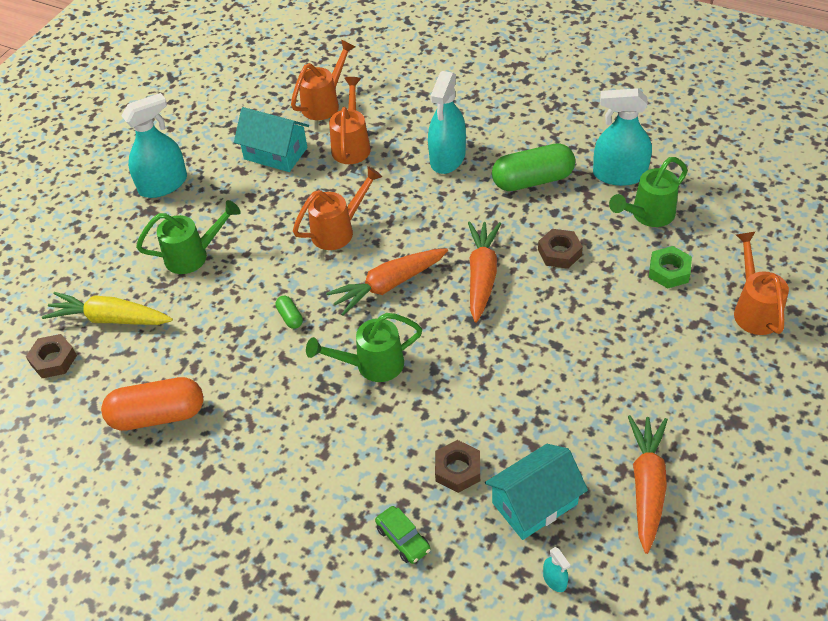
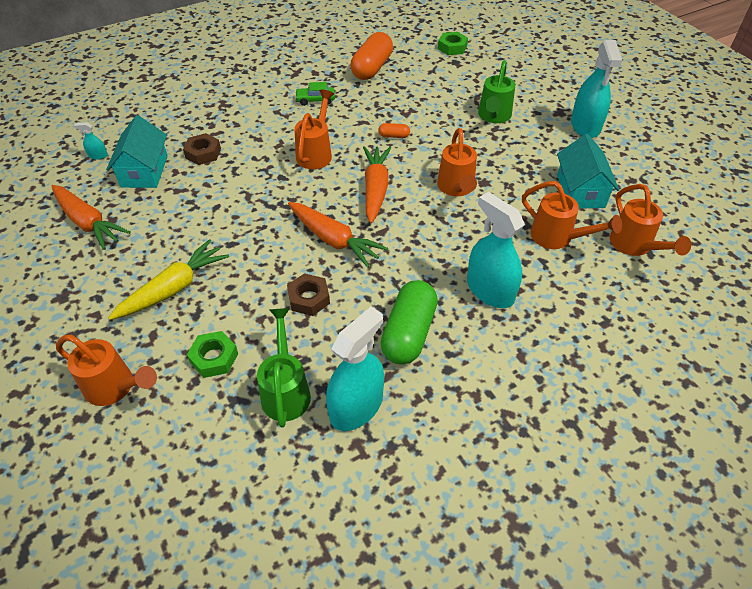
camera: 120 degrees right, 0 degrees up
(53, 360) = (452, 47): brown nut -> green nut
(110, 319) = (466, 72): yellow carrot -> yellow carrot (173, 288)
(275, 153) = (580, 191): turquoise house -> turquoise house turned 60 degrees counterclockwise
(290, 317) = (394, 136): green capsule -> orange capsule
(371, 365) = (316, 153): green watering can -> orange watering can
(403, 539) = (192, 117): green car -> green car (315, 100)

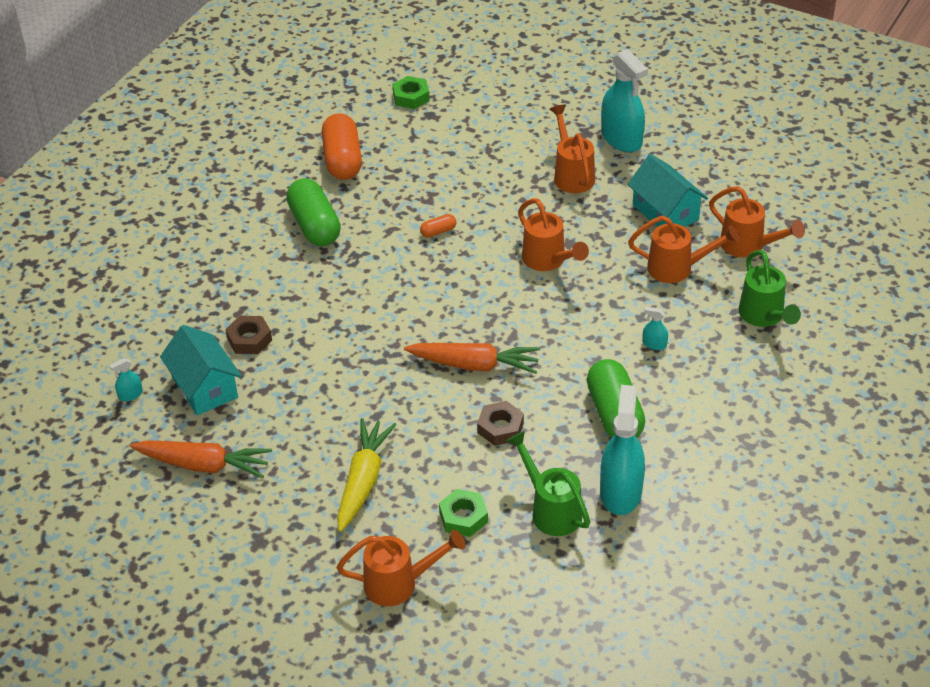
camera: 30 degrees left, 5 degrees down
(315, 100) = (315, 226): green car -> green capsule
(316, 153) = (373, 285): orange watering can -> orange watering can (572, 174)
(375, 189) = (470, 297): orange carrot -> none
(490, 290) = (654, 344): turquoise spray bottle -> turquoise spray bottle, size x0.42
(493, 117) = (523, 166): green watering can -> green watering can (764, 317)

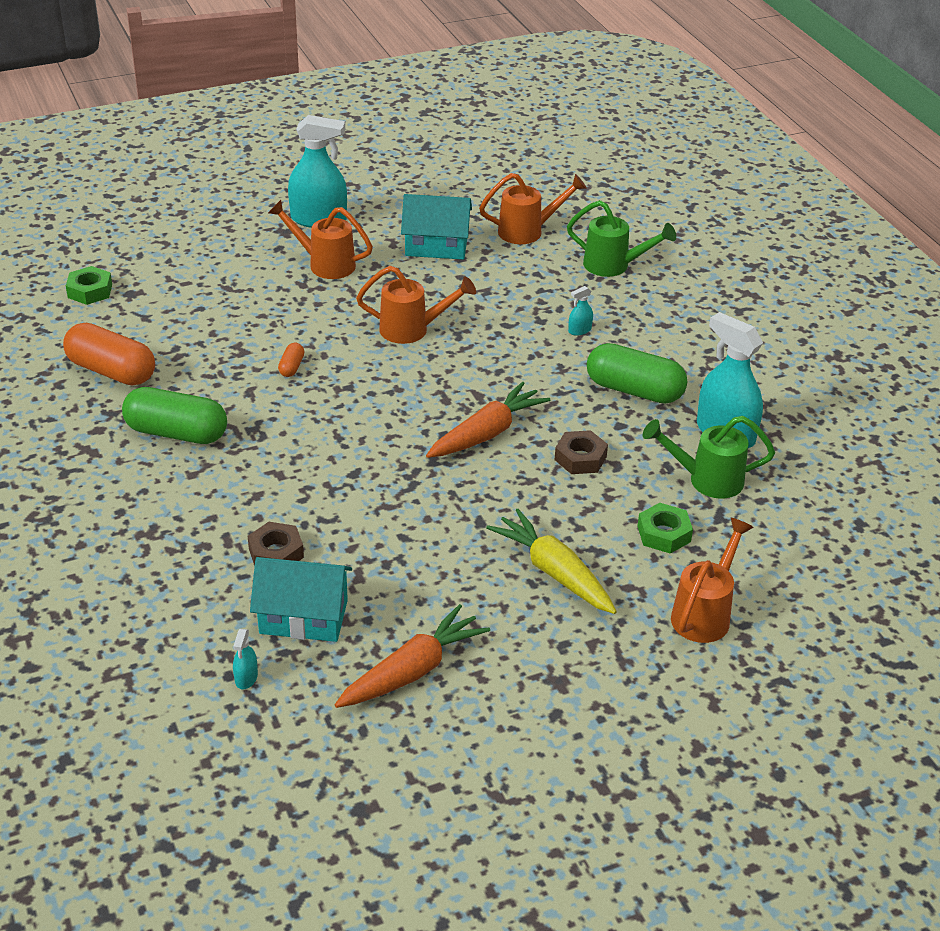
camera: 55 degrees left, 5 degrees down
(678, 268) = (509, 274): orange watering can -> none

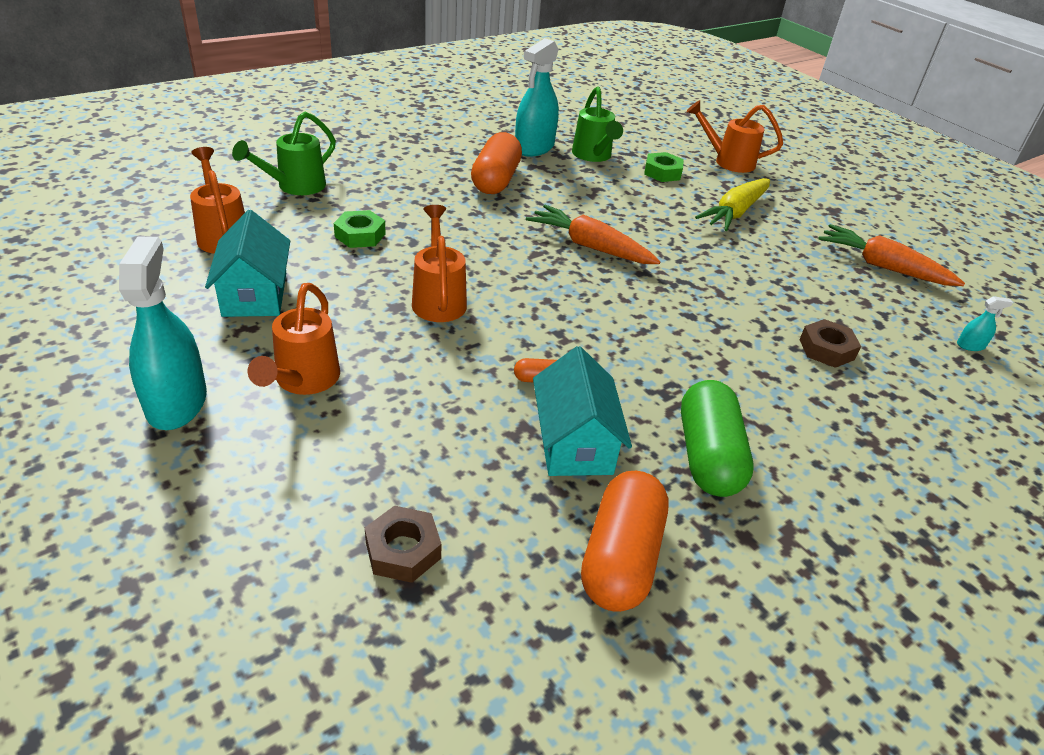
camera: 105 degrees left, 0 degrees up
(90, 291) = (415, 657): green nut -> green nut (360, 235)
(303, 617) = (882, 323): turquoise house -> turquoise house (574, 442)
(579, 330) = (412, 204): turquoise spray bottle -> none
(580, 458) = (598, 203): brown nut -> brown nut (403, 550)
(614, 266) = (294, 187): green watering can -> green watering can turned 150 degrees counterclockwise
(634, 390) = (495, 180): green capsule -> orange capsule

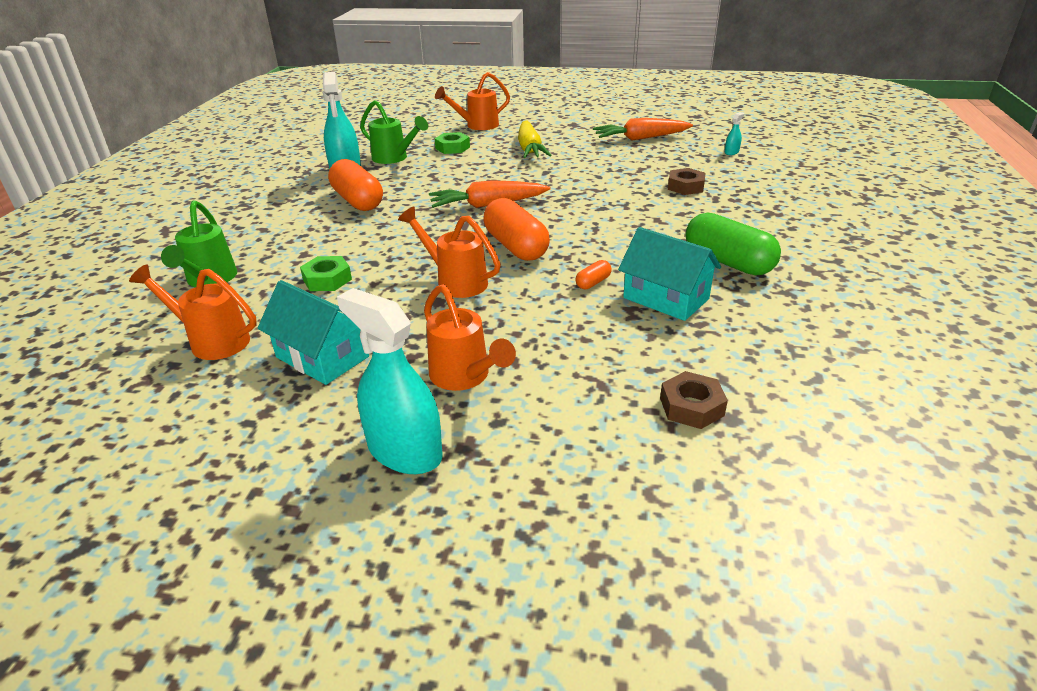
camera: 40 degrees left, 5 degrees down
(620, 557) = (778, 329): orange capsule -> orange capsule (515, 246)

